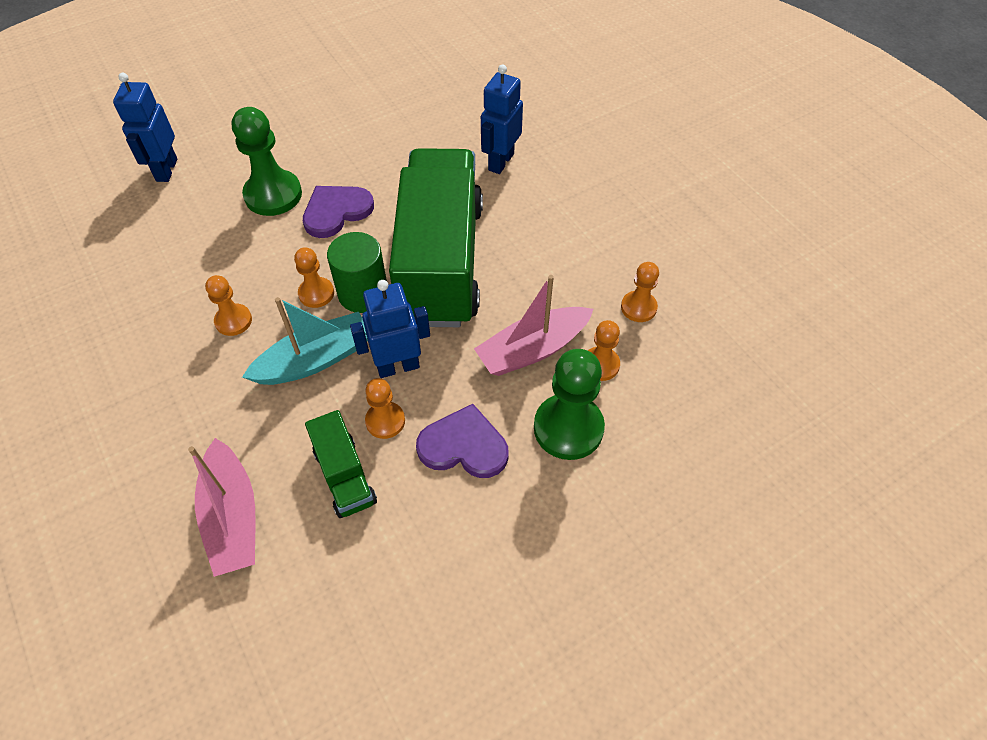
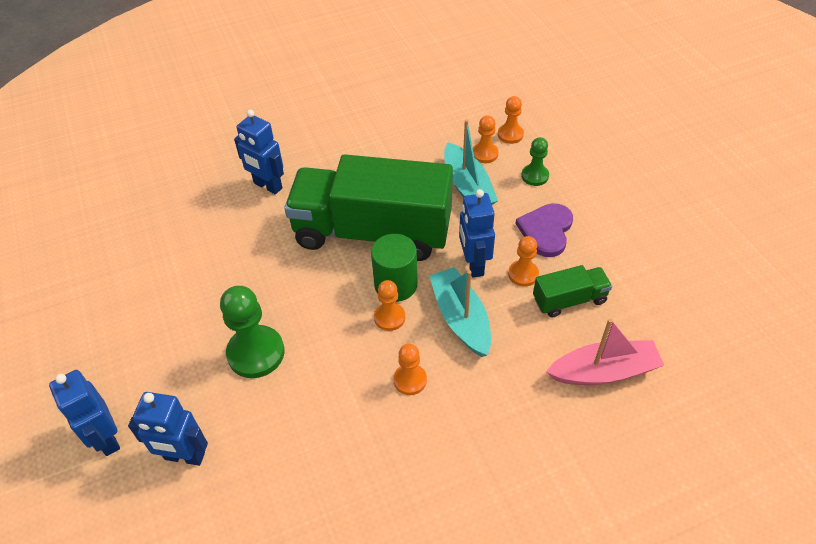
camera: 80 degrees left, 5 degrees down
(190, 120) = (106, 438): none -> blue robot
(336, 211) = (293, 302): purple heart -> none
(532, 349) = (467, 186): pink boat -> turquoise boat
(568, 428) = (535, 176): green pawn -> green pawn, size x0.57
(638, 307) = (438, 129): orange pawn -> orange pawn (510, 134)

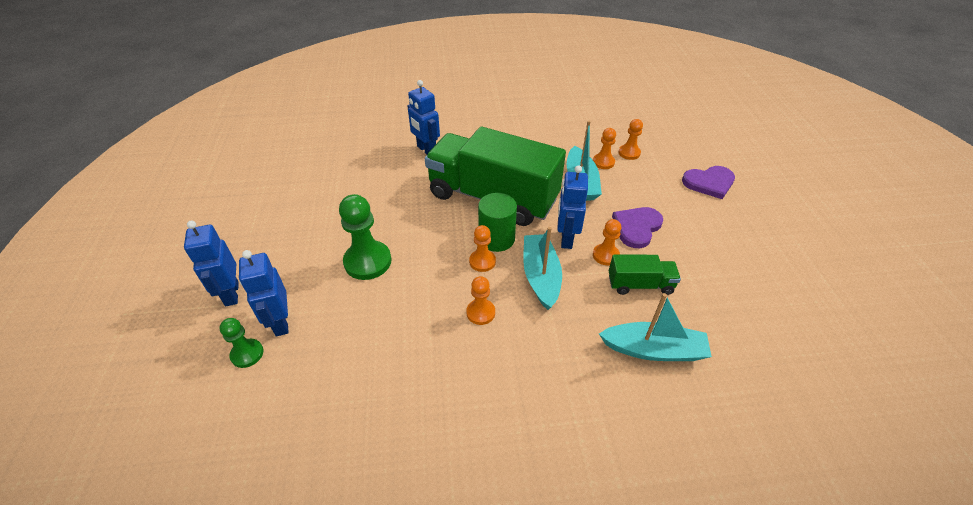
camera: 15 degrees right, 5 degrees down
(184, 457) = (280, 323): blue robot -> blue robot turned 45 degrees clockwise
(535, 176) = (640, 186): green pawn -> green pawn (247, 354)
(604, 371) = (653, 350): pink boat -> turquoise boat
(608, 154) = (709, 183): none -> purple heart

